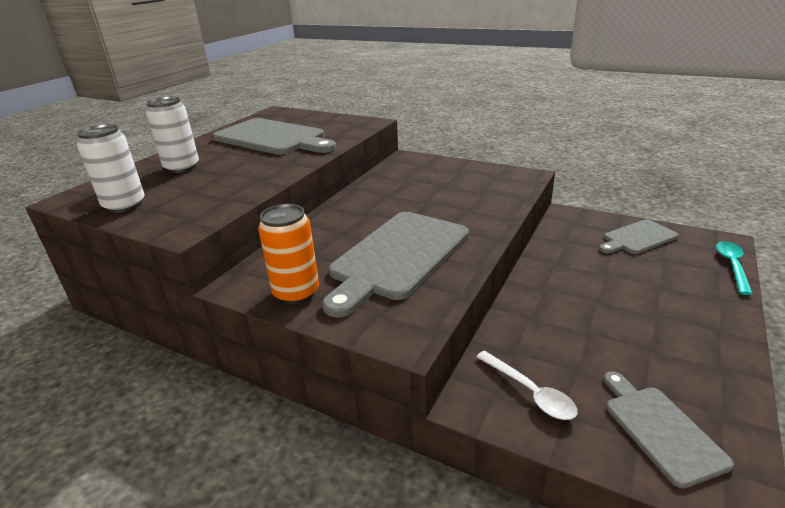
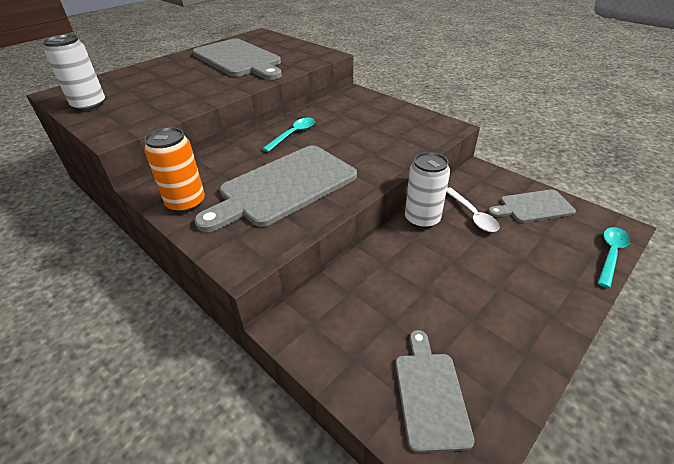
camera: 15 degrees right, 10 degrees up
(182, 167) = (152, 77): white can -> white can (422, 219)
(370, 206) = (293, 134): none -> turquoise spoon
(530, 392) = (339, 330): white spoon -> white spoon (472, 215)

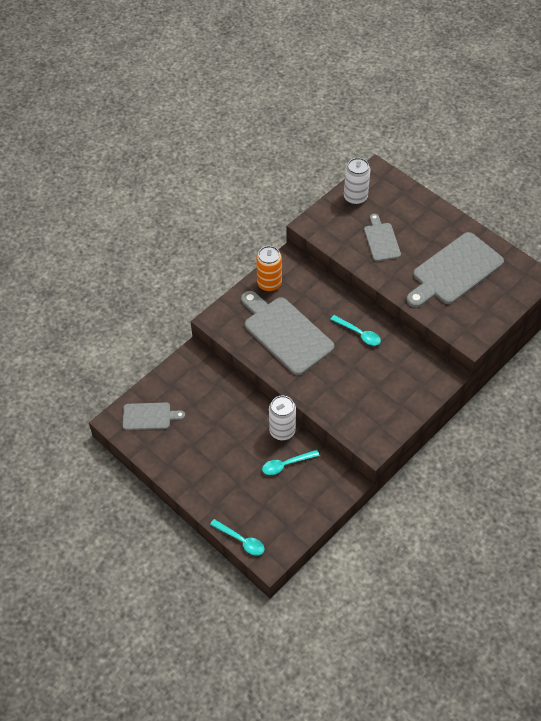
camera: 90 degrees right, 15 degrees up
(472, 215) = (286, 464): white spoon -> turquoise spoon
(533, 207) = (295, 509): grey cutting board -> grey cutting board (381, 240)

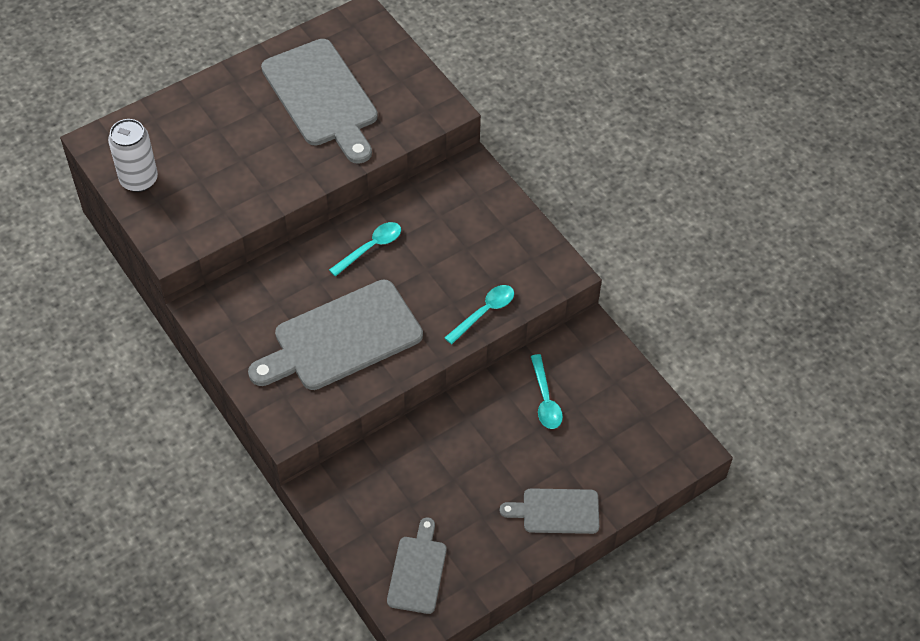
camera: 80 degrees left, 0 degrees up
(241, 540) = (656, 479): turquoise spoon -> turquoise spoon (484, 312)
(269, 283) = (240, 342): orange can -> none
(282, 431) = (488, 393): white can -> none
(381, 240) = (235, 167): grey cutting board -> grey cutting board (556, 511)

